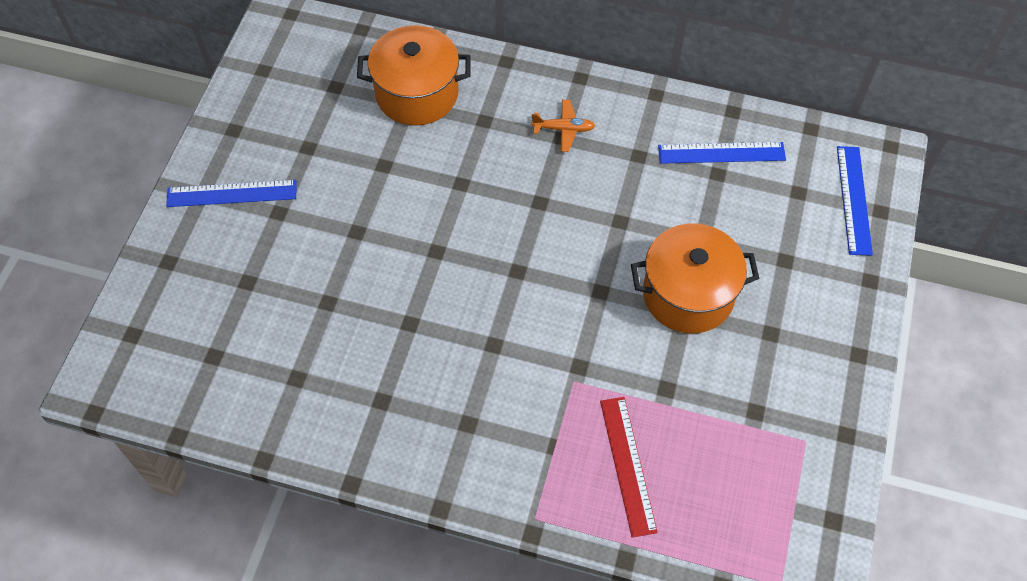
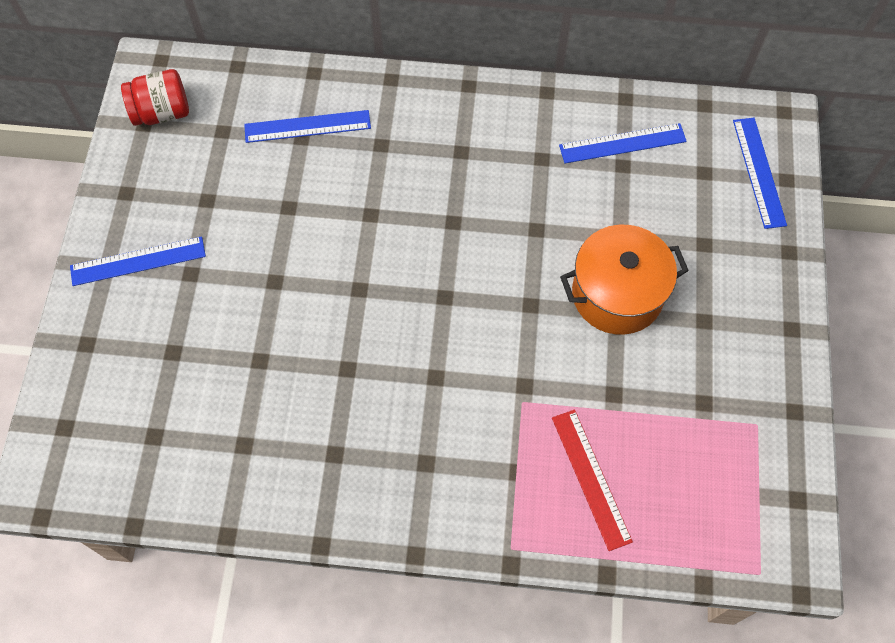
camera: 10 degrees left, 5 degrees up
(282, 61) = (162, 112): none -> red jar
(417, 94) = (307, 126): orange pot -> blue ruler
(563, 129) = (462, 142): orange plane -> none

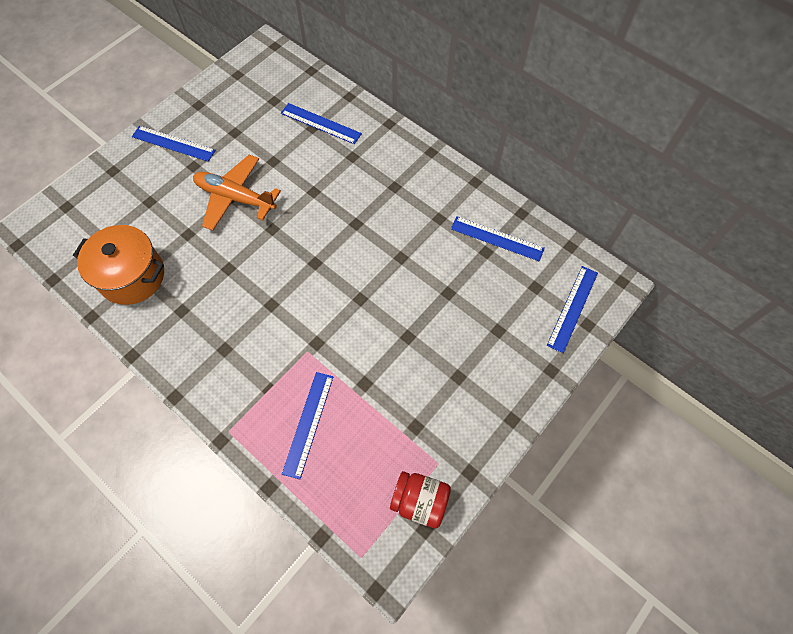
camera: 35 degrees right, 0 degrees up
(162, 112) = (251, 73): red jar -> red jar (420, 501)
(281, 280) = (235, 198): none -> orange plane
(591, 478) = (308, 424): red ruler -> blue ruler
(617, 294) = (417, 325): orange pot -> orange pot (132, 276)

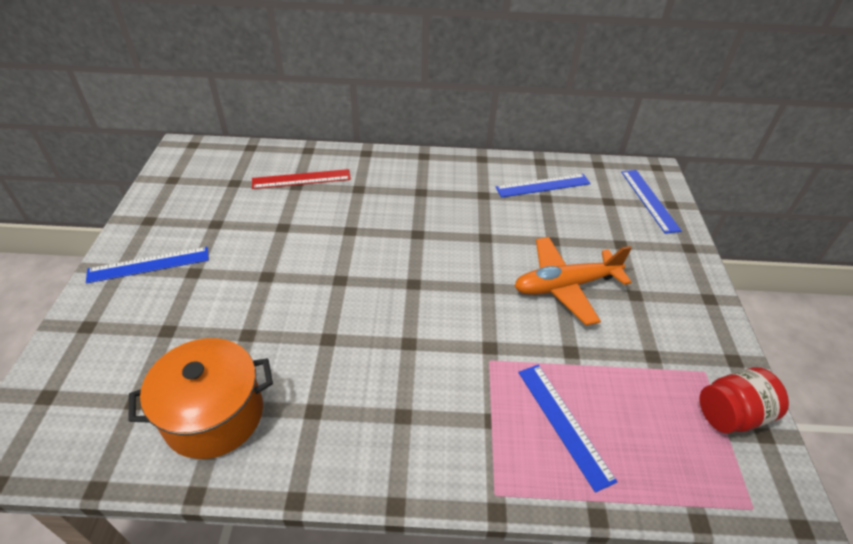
camera: 40 degrees left, 20 degrees down
(235, 198) = (272, 275): orange plane -> orange plane (565, 286)
(320, 123) = (301, 179): blue ruler -> red ruler

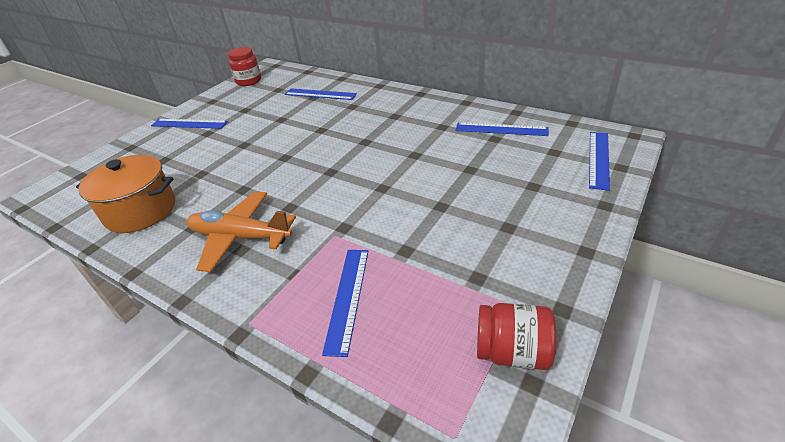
camera: 35 degrees right, 5 degrees down
(176, 177) = (249, 81): none -> red jar
(301, 179) = (320, 94): red ruler -> blue ruler
(565, 286) = (448, 203): orange plane -> orange plane (240, 237)

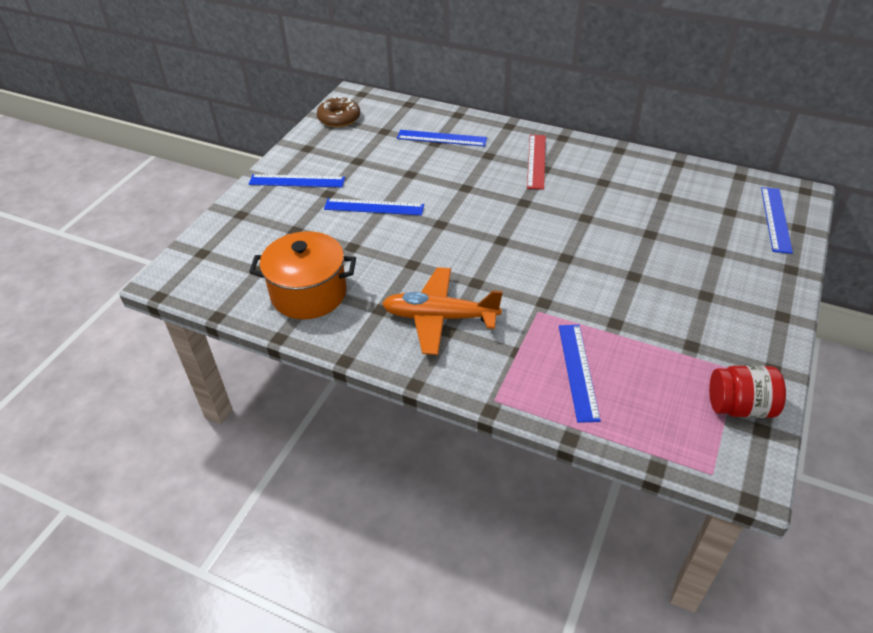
camera: 10 degrees left, 5 degrees up
(249, 81) = (339, 118): red jar -> brown donut
(390, 110) = (536, 161): none -> red ruler
(501, 129) = (668, 185): blue ruler -> blue ruler (374, 207)

